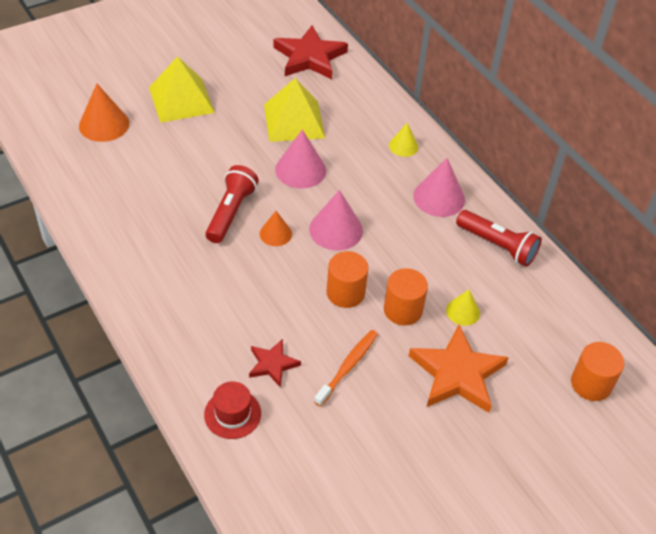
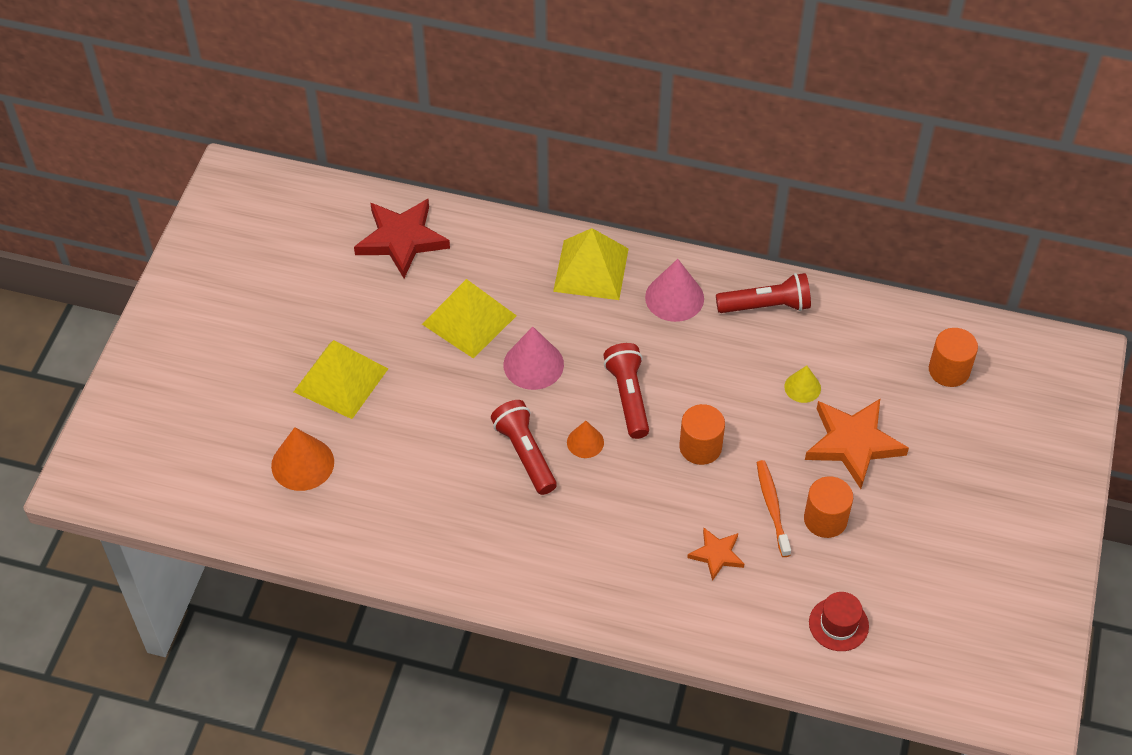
camera: 40 degrees left, 5 degrees up
(232, 414) = (735, 619): red hat -> red hat (838, 624)
(272, 364) = (716, 554): red star -> orange star
(336, 230) = (628, 397): pink cone -> red flashlight
(403, 146) = (591, 270): yellow cone -> yellow pyramid
(403, 310) = (758, 424): orange cylinder -> orange cylinder (825, 519)

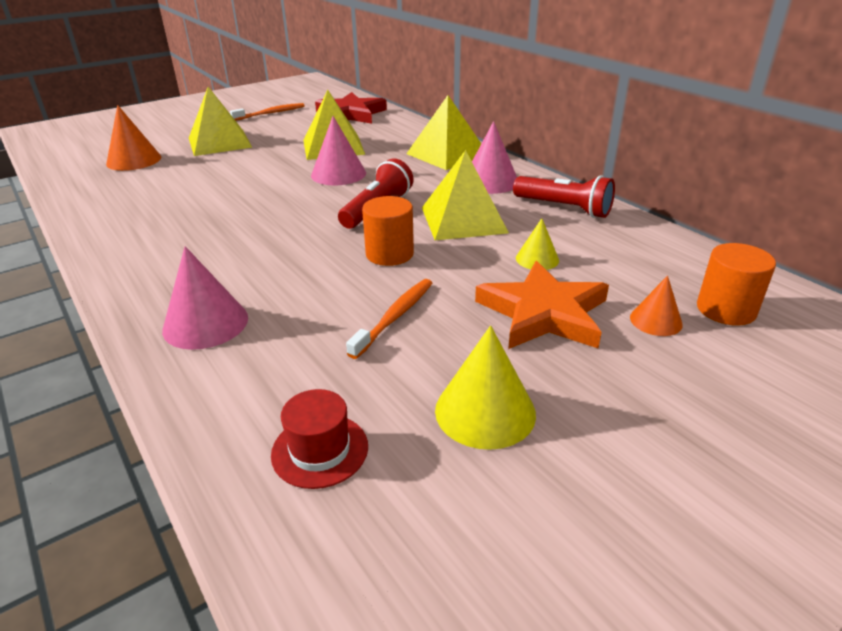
camera: 40 degrees right, 20 degrees down
(308, 288) = (270, 113): none -> orange toothbrush
(525, 454) = (257, 205): red flashlight -> none
(585, 442) = (307, 216): orange cone -> orange cone (656, 321)
(666, 593) = (205, 323): none -> pink cone
(708, 370) = (463, 220): none -> yellow pyramid
(716, 554) = (291, 322): orange star -> none
(825, 519) = (436, 352): orange cylinder -> none
(890, 544) = (485, 411): none -> yellow cone

